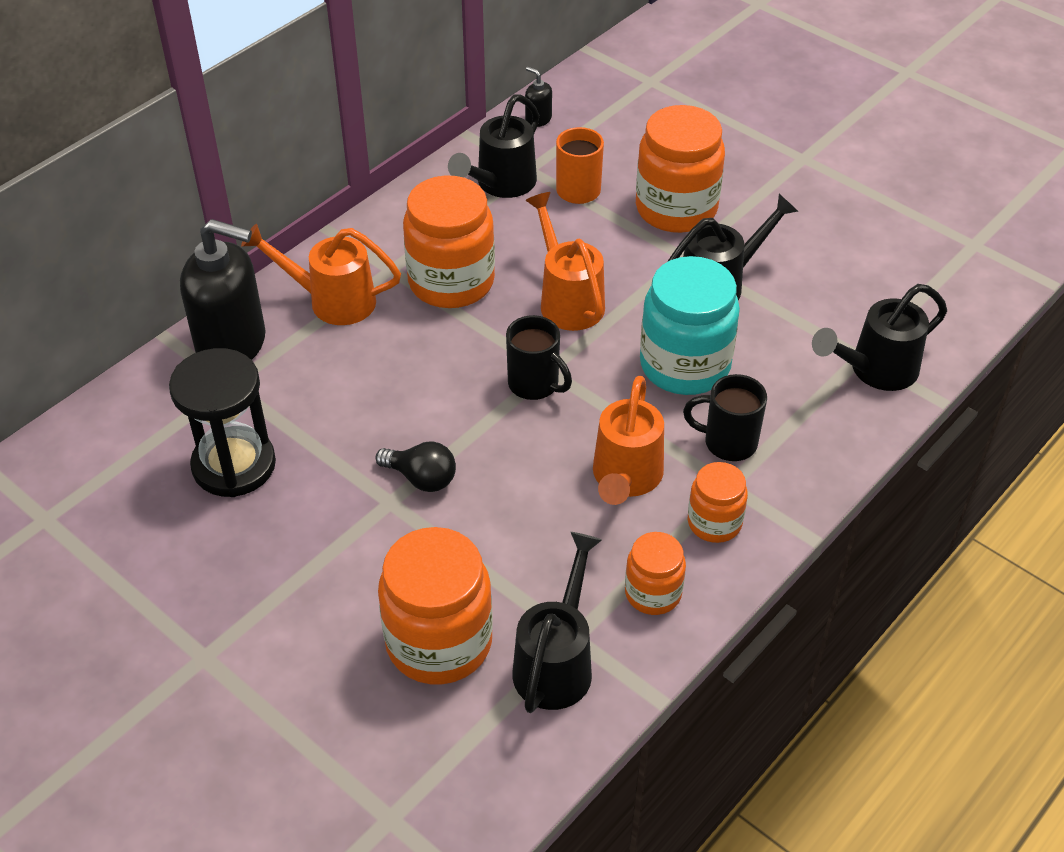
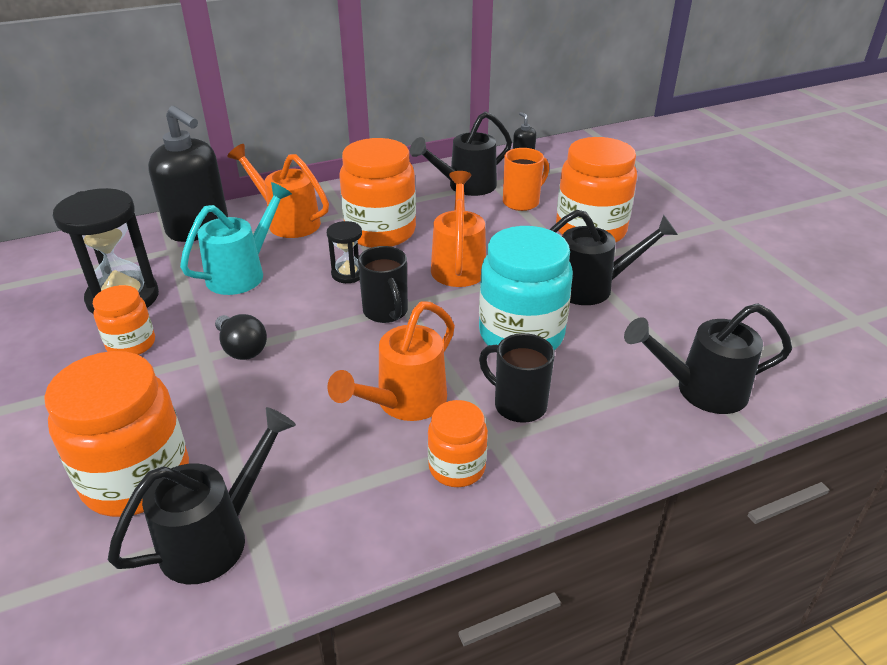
camera: 25 degrees right, 10 degrees down
(341, 388) = (242, 273): none -> turquoise watering can
(459, 350) = (348, 274): none -> black hourglass
(653, 593) = (352, 509): orange jar -> orange jar (131, 344)

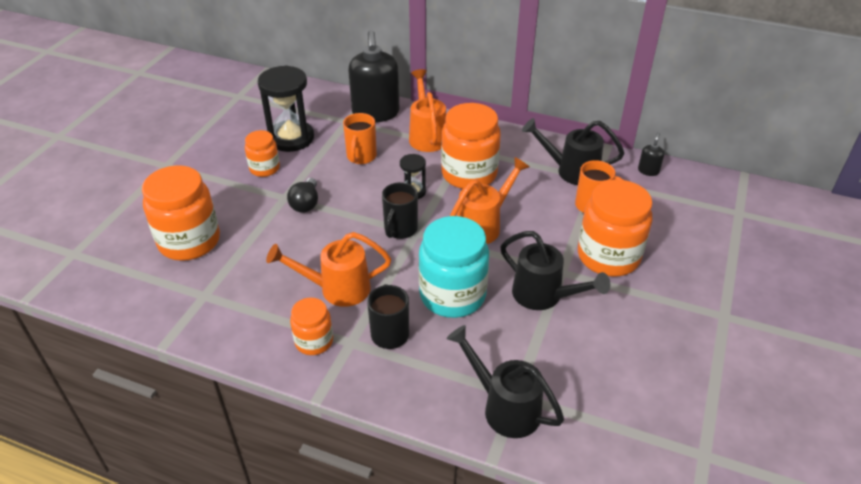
camera: 45 degrees right, 5 degrees up
(215, 537) = (183, 292): black watering can -> none
(242, 273) = (361, 157): turquoise watering can -> orange mug

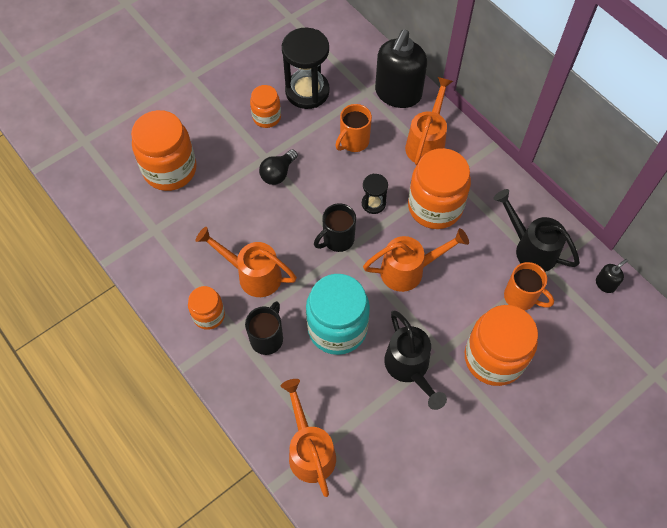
camera: 30 degrees right, 20 degrees up
(505, 407) = (310, 450): black watering can -> orange watering can

